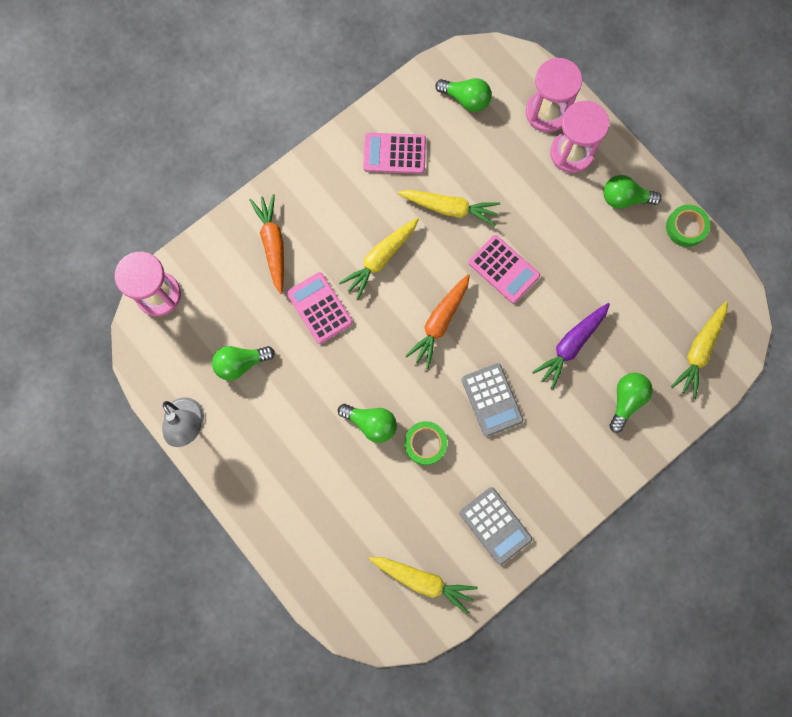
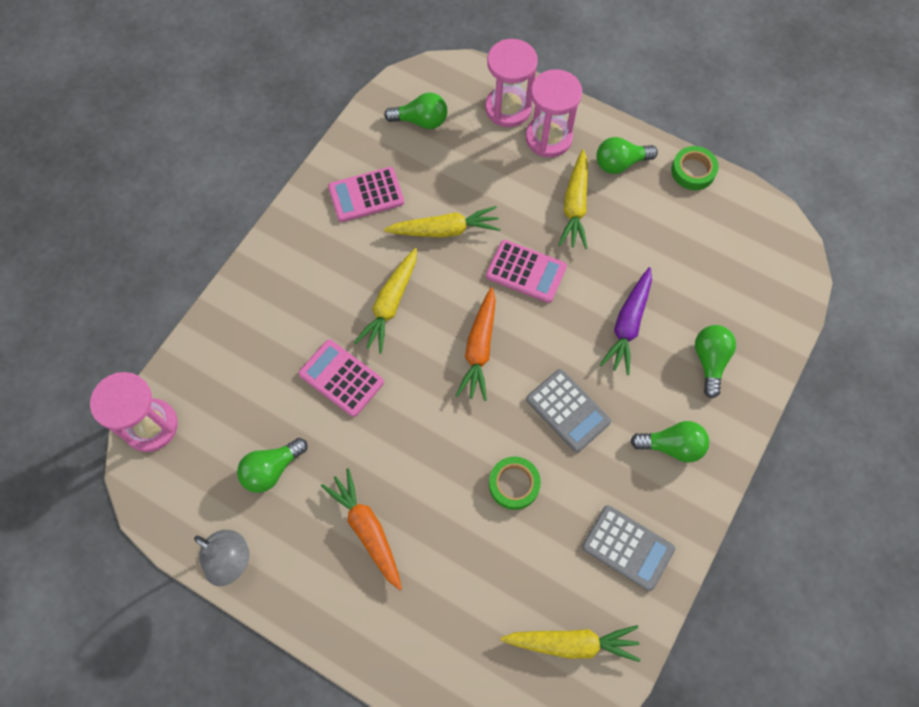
camera: 20 degrees left, 10 degrees down
(273, 244) = (265, 328): orange carrot -> orange carrot (367, 529)
(371, 423) = (445, 484): green light bulb -> green light bulb (672, 446)
(699, 351) = (761, 286): yellow carrot -> yellow carrot (575, 206)

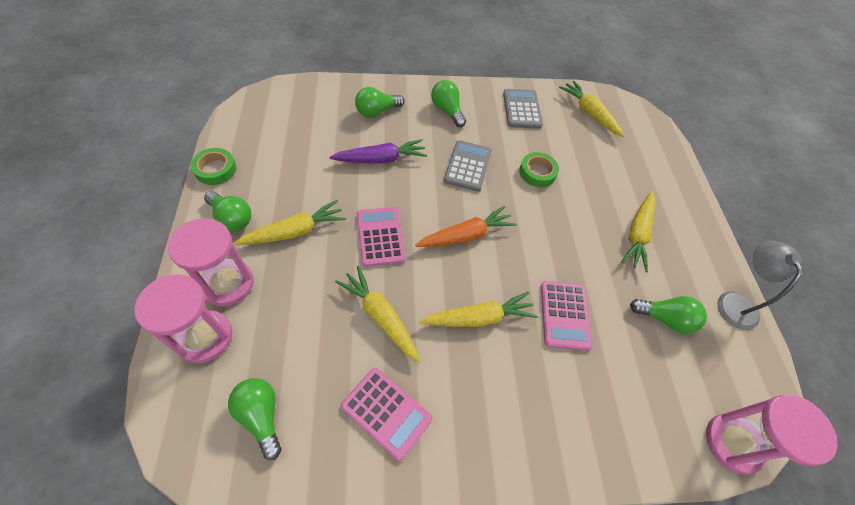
camera: 130 degrees left, 10 degrees down
(367, 529) = (637, 234): orange carrot -> yellow carrot

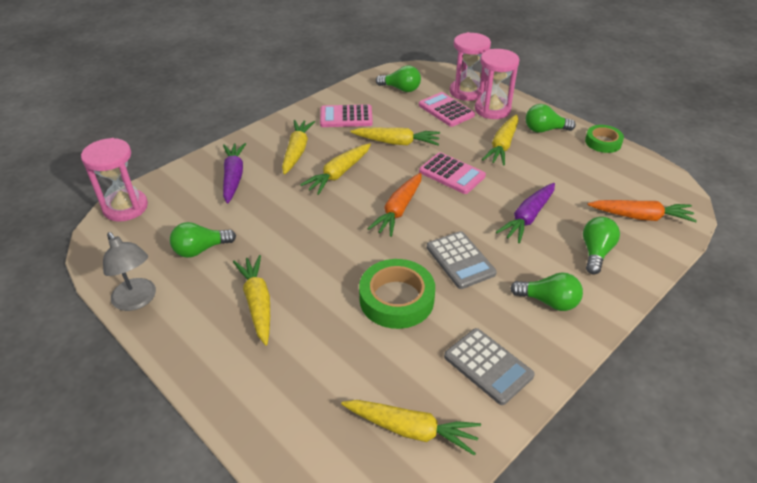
camera: 145 degrees right, 15 degrees down
(310, 107) = (641, 217): none -> orange carrot
(494, 391) = (297, 151): none -> yellow carrot
(537, 172) = (396, 299): green tape -> green tape, size x1.61
(564, 315) = (282, 207): pink calculator -> pink calculator (446, 110)
(591, 402) = (233, 177): none -> purple carrot

